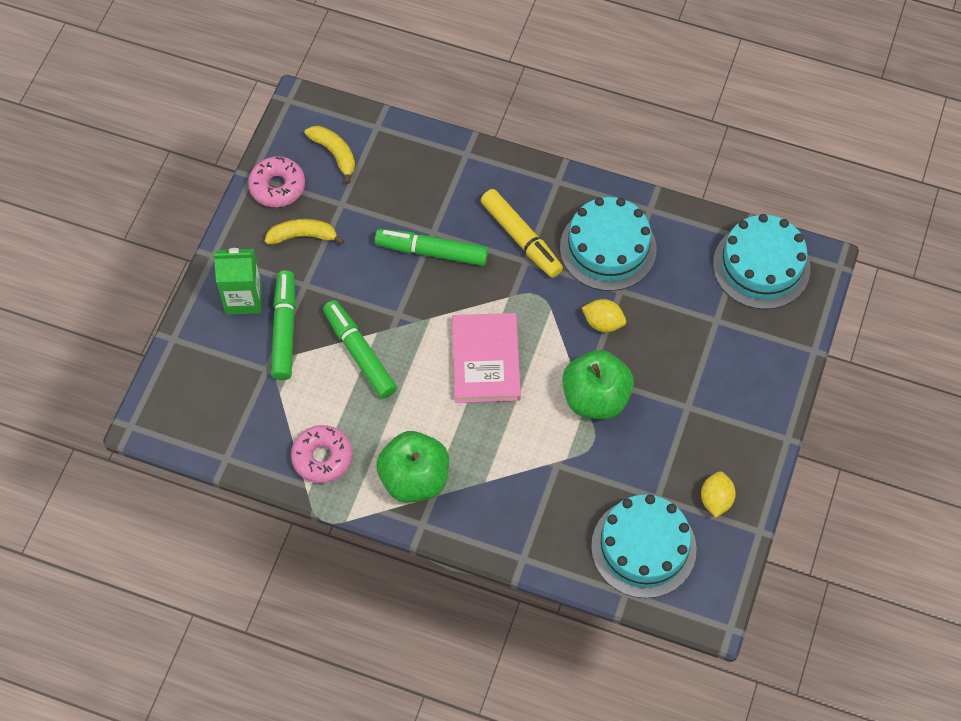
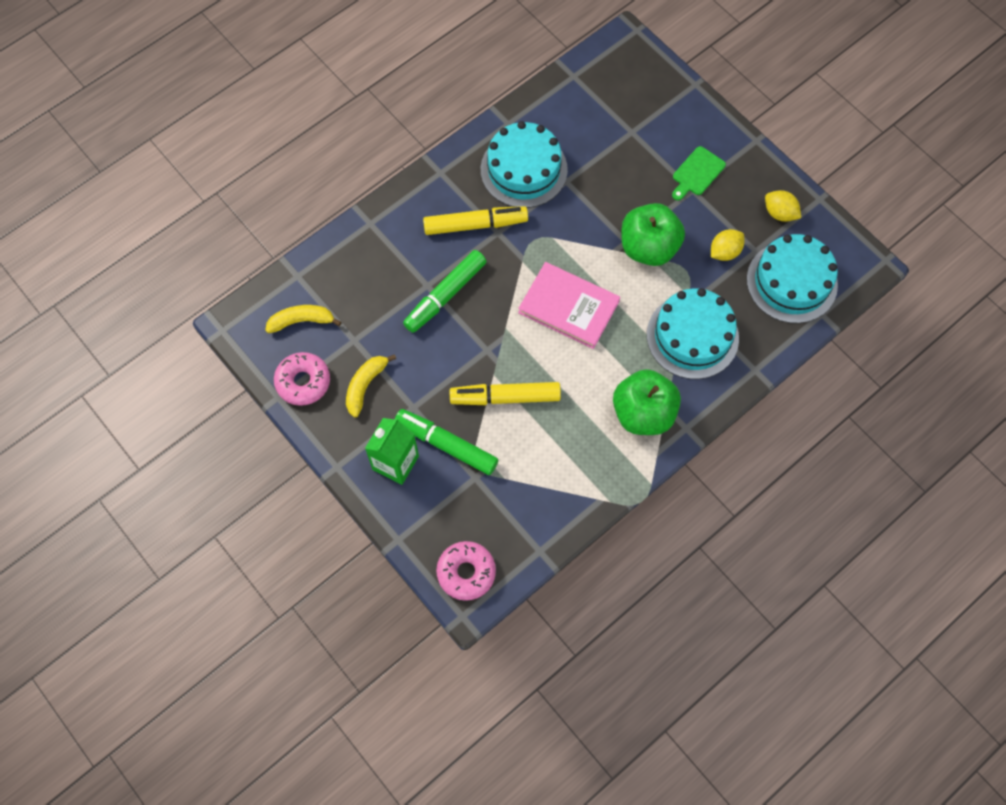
camera: 60 degrees left, 5 degrees up
(322, 458) = (584, 474): pink donut -> pink donut (466, 572)
(359, 354) = (505, 397): green marker -> yellow marker
(603, 323) = (587, 208): yellow lemon -> yellow lemon (724, 252)
(709, 401) = (697, 173): none -> green cutting board
(761, 266) = (605, 78): turquoise cake -> turquoise cake (692, 336)

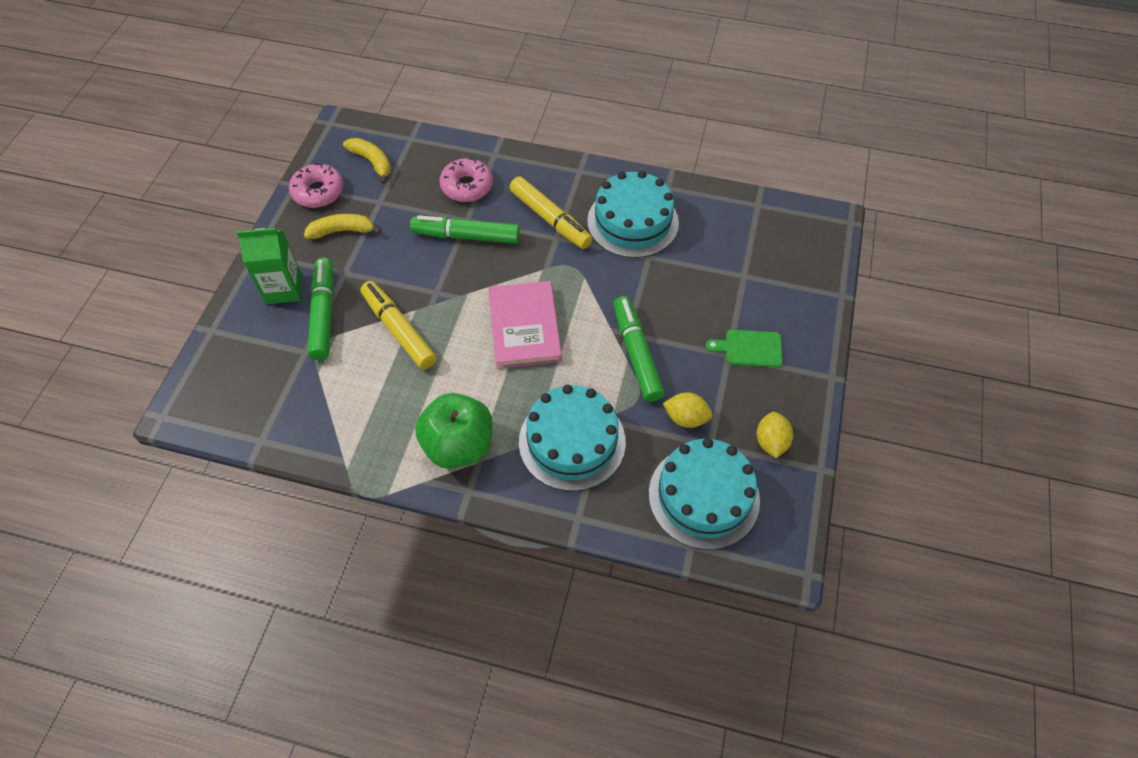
camera: 55 degrees right, 10 degrees down
(466, 572) = (207, 395): pink donut -> pink donut (467, 186)
(648, 247) = (636, 354): green apple -> green marker

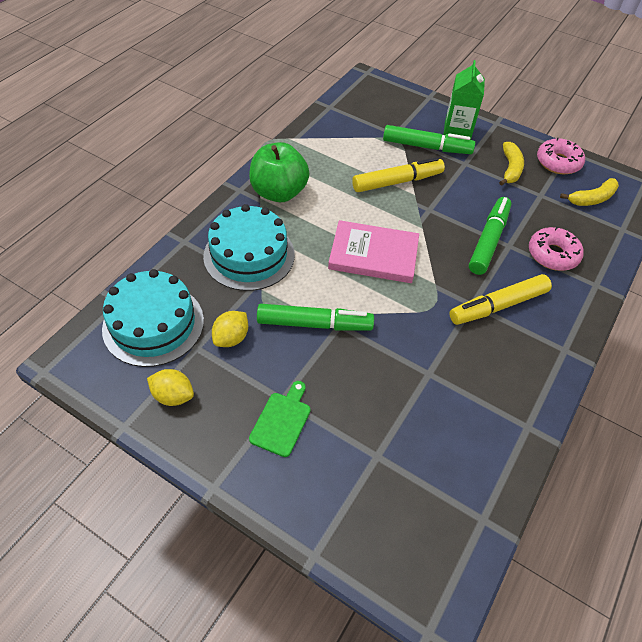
camera: 105 degrees right, 5 degrees down
(632, 222) = (480, 374): turquoise cake -> none

